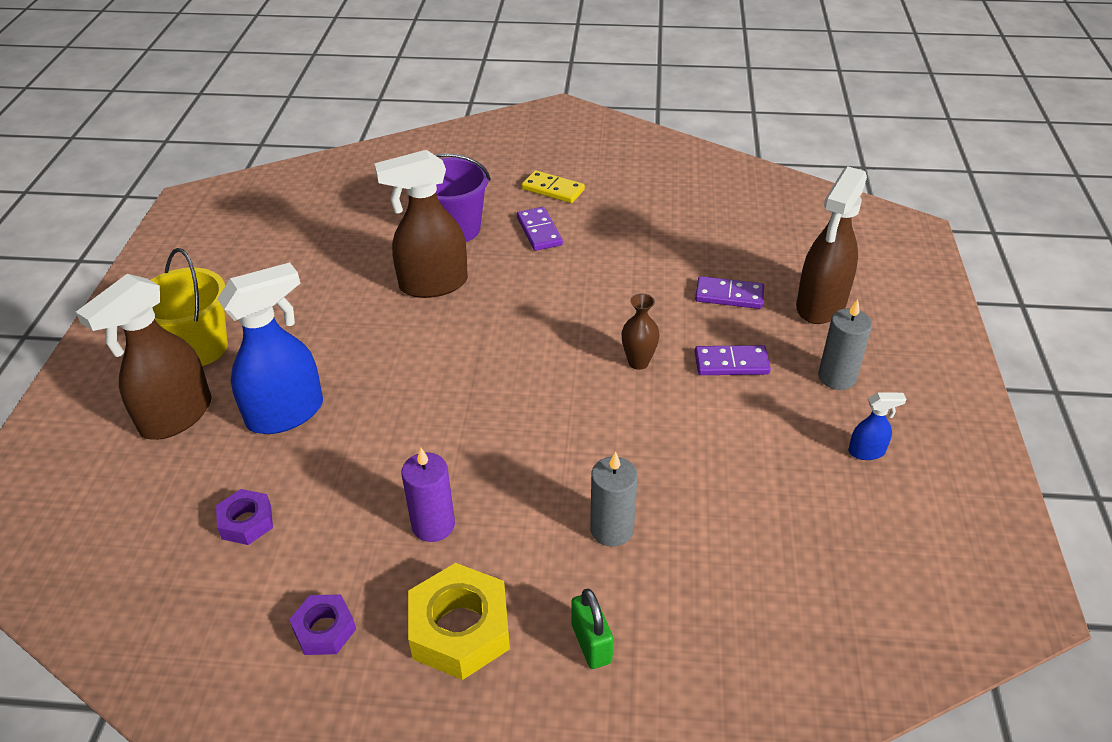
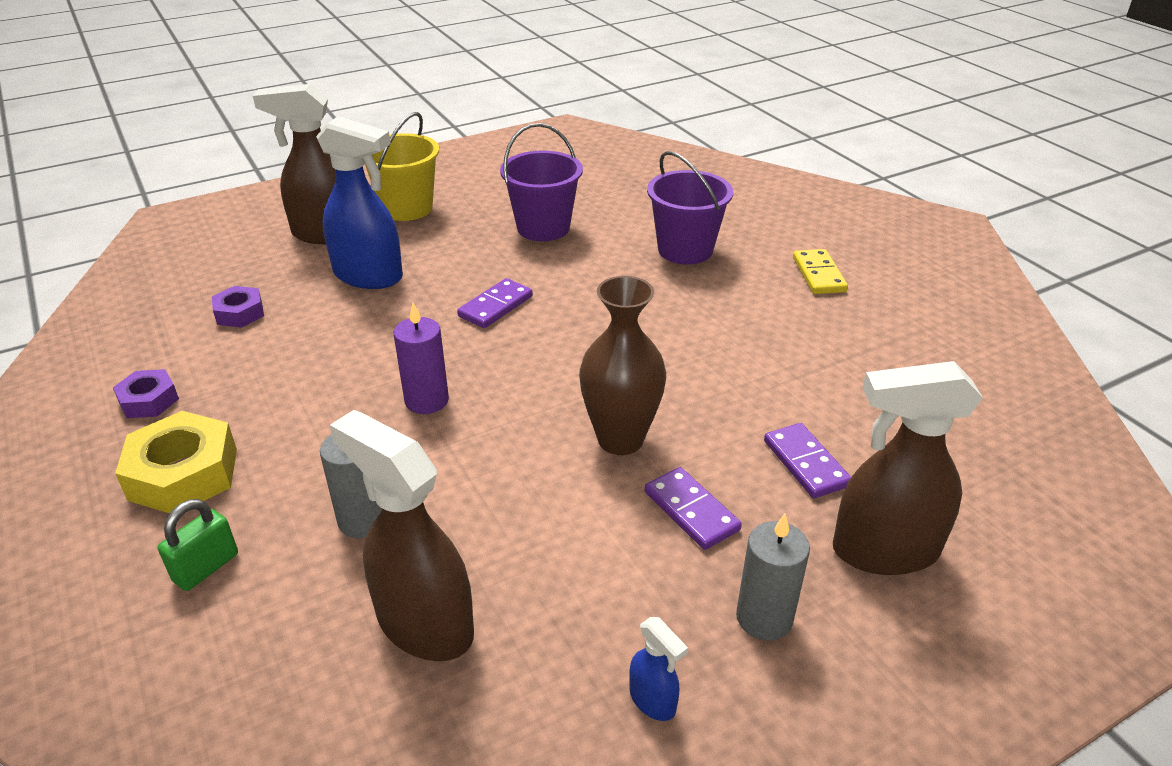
camera: 55 degrees right, 5 degrees down
(336, 283) = (543, 228): none -> purple bucket
(433, 284) = (595, 272): brown spray bottle -> brown spray bottle (424, 624)
(433, 525) = (296, 405): purple candle -> purple candle (426, 400)
(539, 231) = (744, 294): purple domino -> purple domino (496, 306)
(638, 362) = (620, 439): brown vase -> brown vase, size x1.78

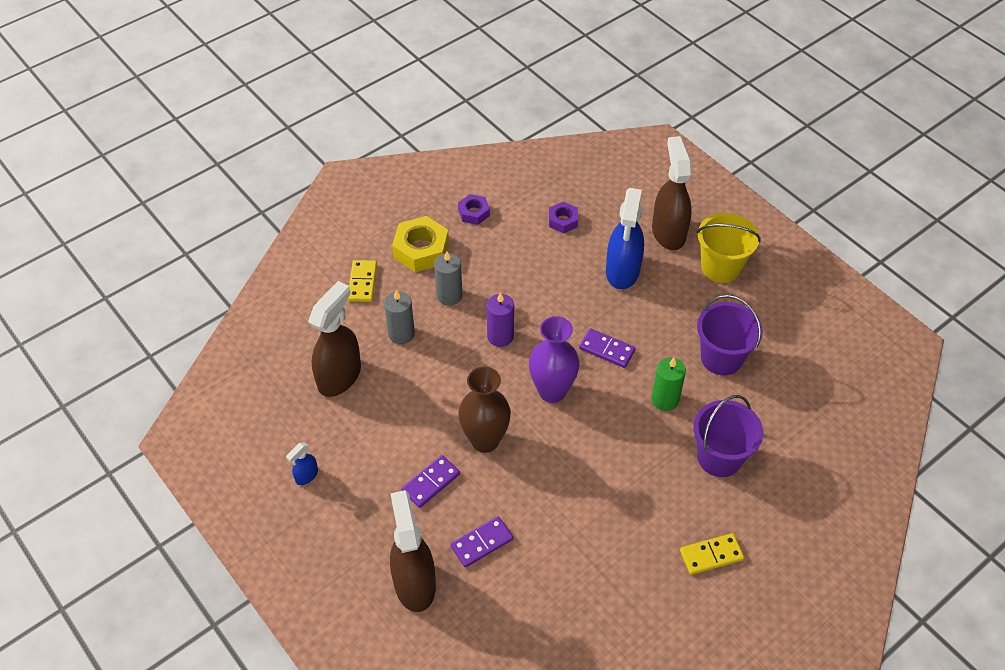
camera: 80 degrees right, 15 degrees up
(206, 567) = (362, 282): green padlock -> yellow domino
(549, 362) = (552, 391): none -> purple vase
(592, 274) = (665, 400): none -> green candle
(764, 618) = (359, 522): grey candle -> grey candle (449, 296)

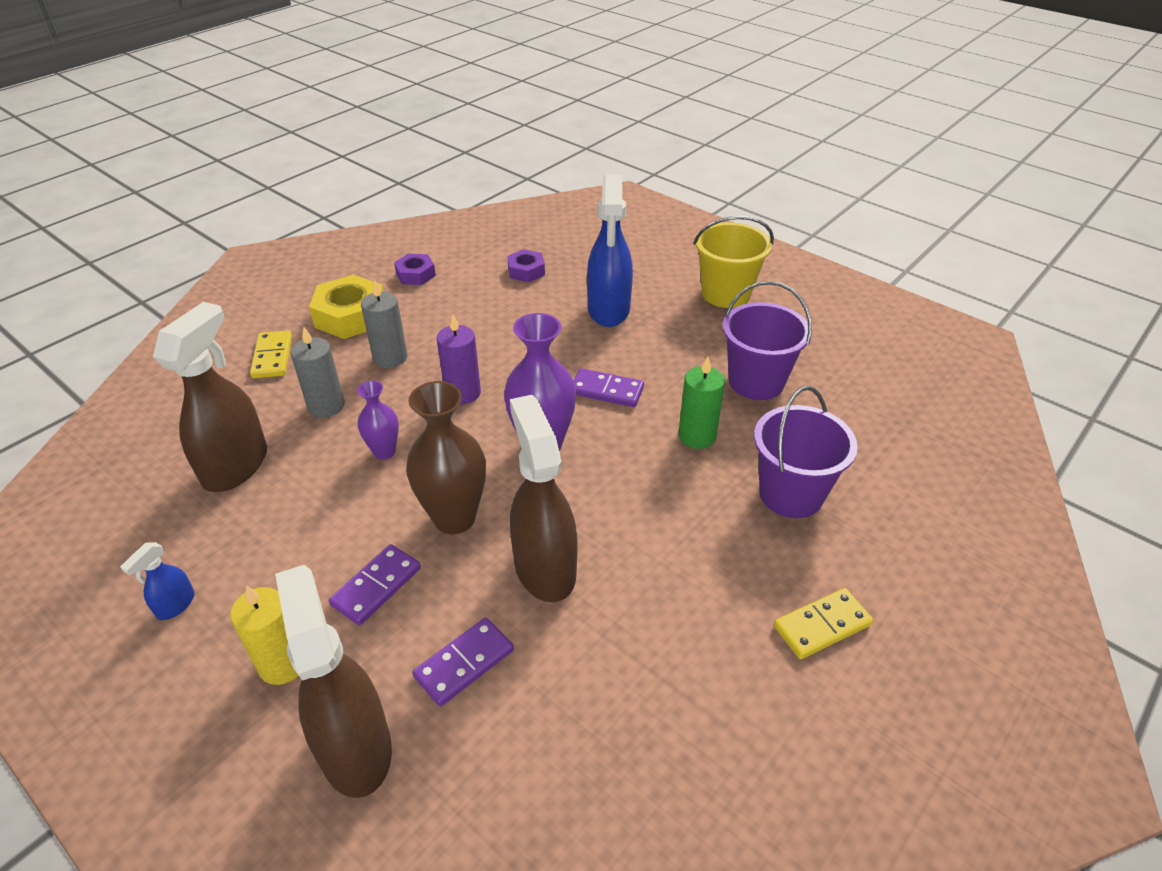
camera: 10 degrees left, 10 degrees down
(373, 525) = (283, 663): none -> yellow candle
(441, 380) = (384, 452): none -> purple vase
(668, 232) = (654, 269): brown spray bottle -> brown spray bottle (544, 567)

